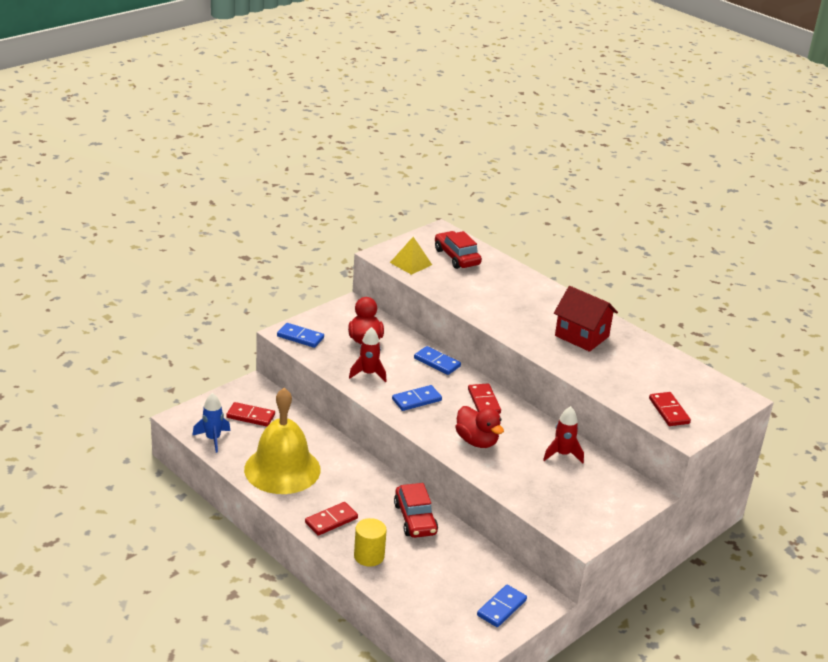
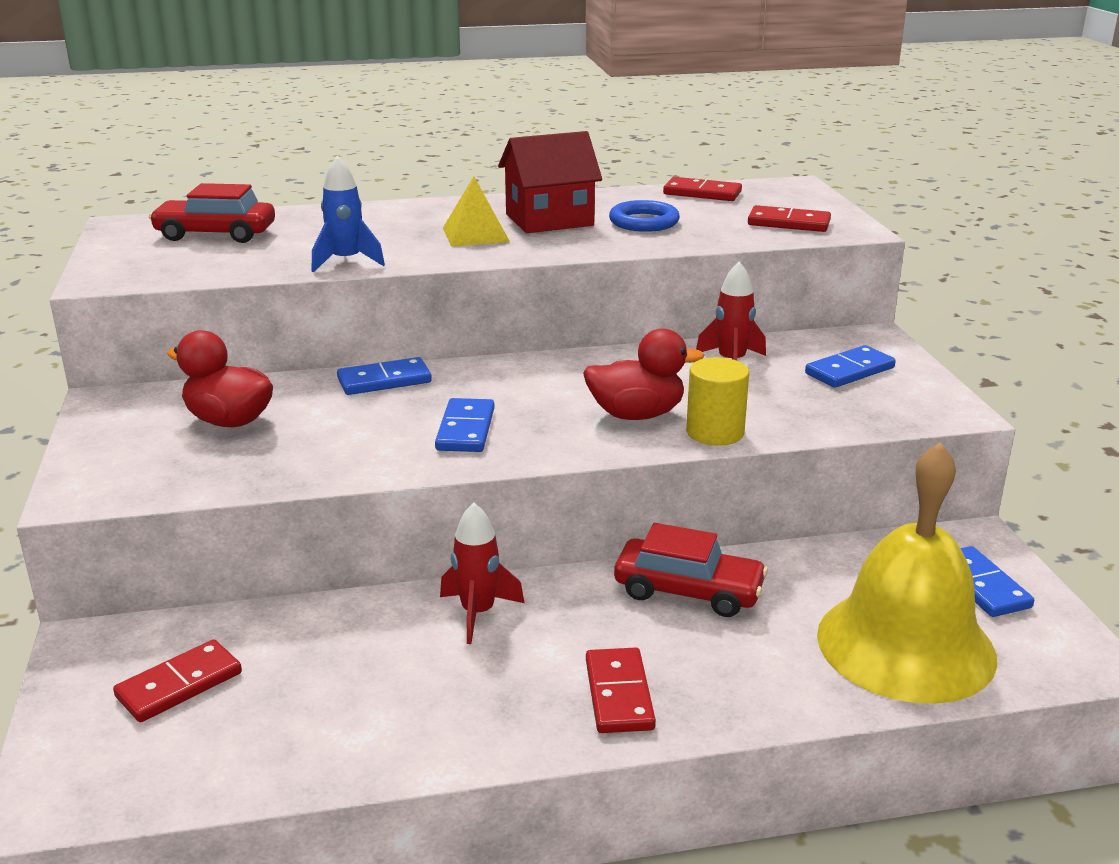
camera: 55 degrees left, 5 degrees down
(213, 439) = (186, 774): blue rocket -> blue rocket (346, 261)
(282, 469) = (399, 703): yellow bell -> yellow bell (905, 645)
(300, 337) = (119, 482): blue domino -> blue domino (850, 371)
(368, 374) = (333, 449): red rocket -> red rocket (478, 613)
(369, 556) = (760, 684): yellow cylinder -> yellow cylinder (715, 432)
(411, 263) = (170, 267): yellow pyramid -> yellow pyramid (475, 234)
(484, 401) = (535, 377): red domino -> red domino (702, 193)
(613, 365) = (644, 222): none -> blue ring

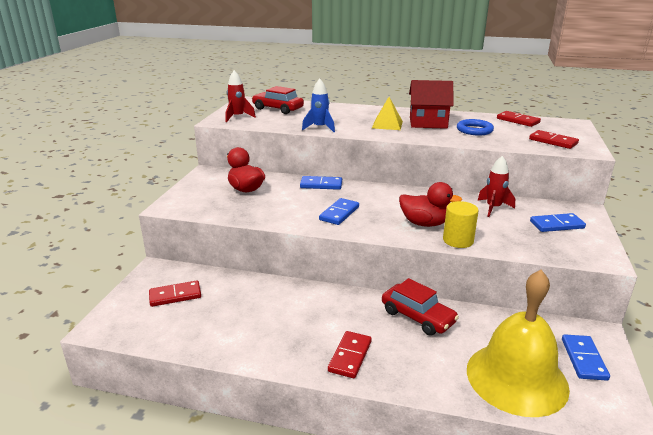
camera: 25 degrees right, 0 degrees up
(478, 613) = (312, 300): red rocket -> red rocket (238, 117)

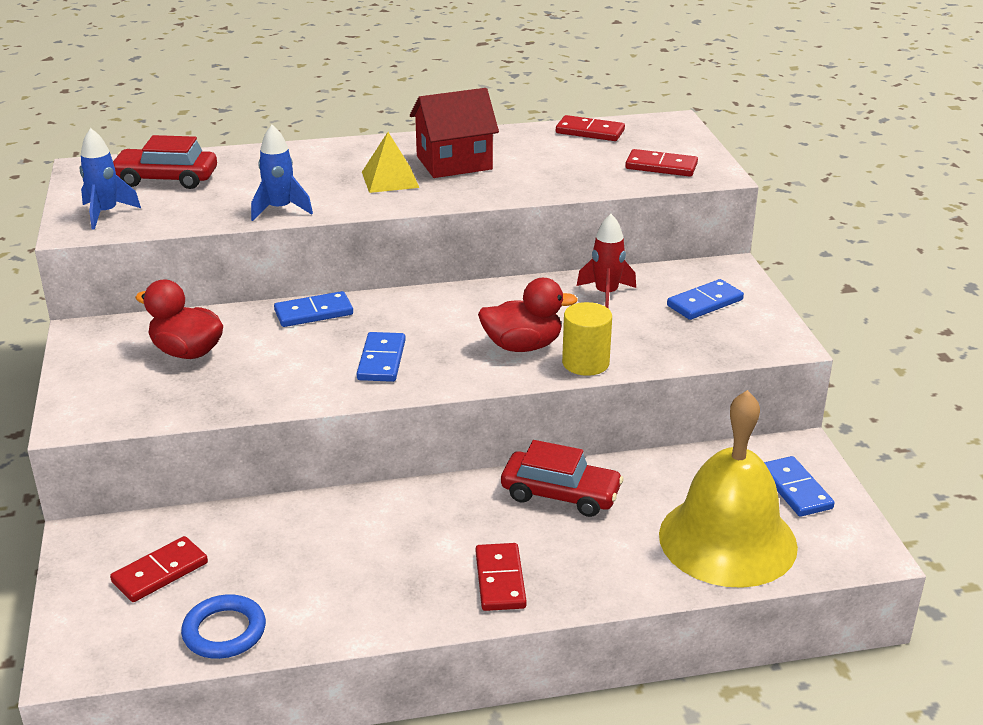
camera: 25 degrees left, 5 degrees up
(238, 117) = (106, 213): red rocket -> blue rocket
(474, 130) = (536, 165): blue ring -> blue ring (224, 631)

